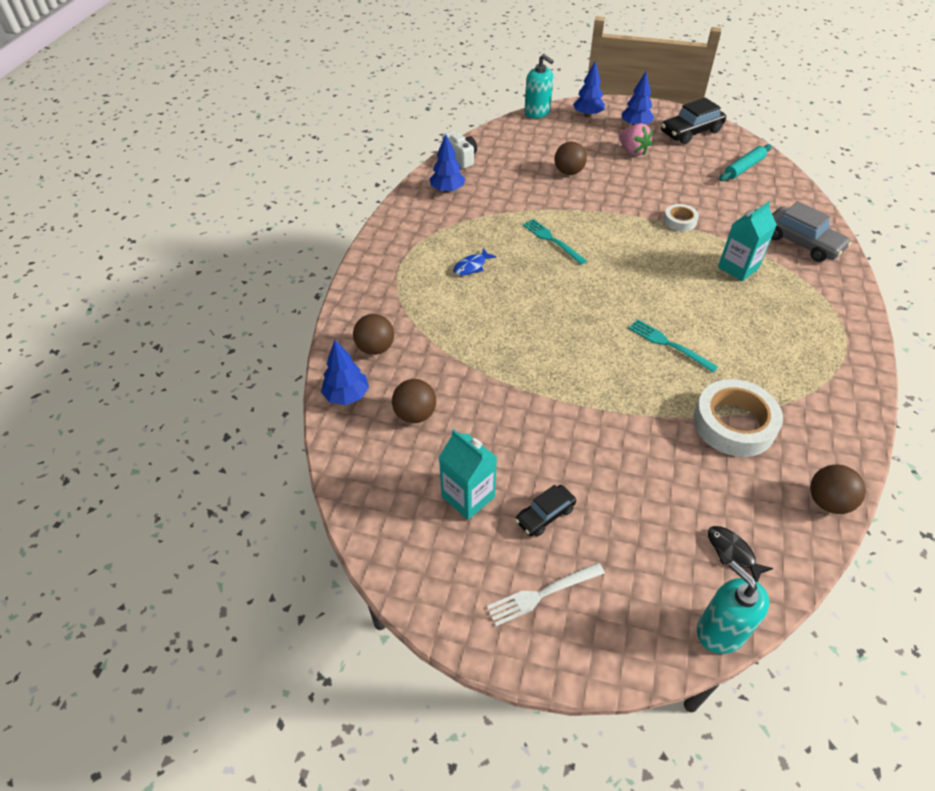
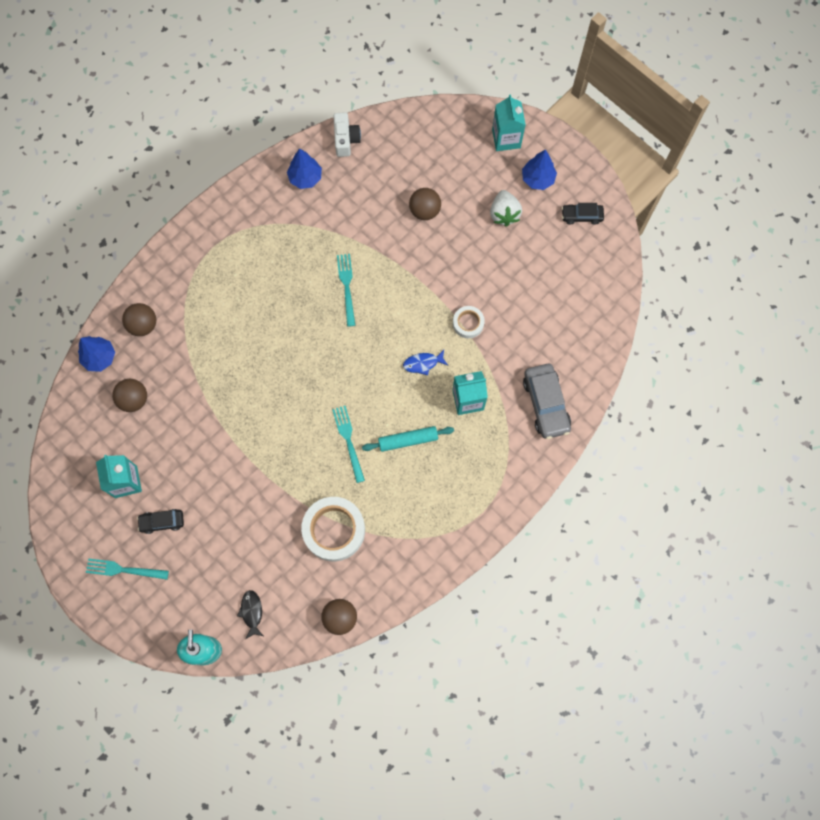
camera: 30 degrees right, 25 degrees up
(471, 266) = (264, 281): blue fish -> blue fish (423, 363)
(537, 112) = (462, 109): turquoise soap dispenser -> none
(541, 594) = (123, 570): white fork -> turquoise fork
(587, 115) = (506, 138): blue tree -> turquoise carton
(632, 151) = (504, 214): pink strawberry -> white strawberry
(690, 132) = (581, 216): black car -> black car, size x0.58
(744, 168) = (584, 291): turquoise rolling pin -> turquoise rolling pin (408, 440)

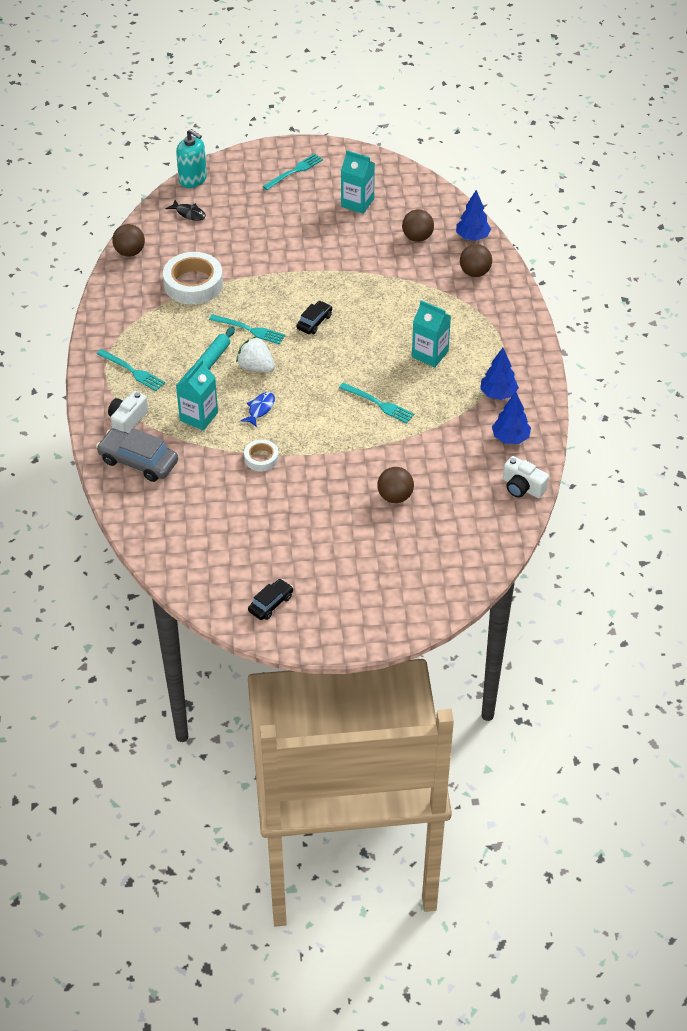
camera: 130 degrees right, 25 degrees down
(162, 522) = (306, 205): black car -> black car (314, 322)
(466, 489) = (133, 371): none -> turquoise fork
(504, 214) = (333, 549): white strawberry -> white strawberry (256, 367)
(506, 138) = (407, 602): turquoise carton -> turquoise carton (430, 354)
(516, 447) = (127, 420): none -> white camera
(538, 179) = (341, 597): blue tree -> blue tree (498, 394)

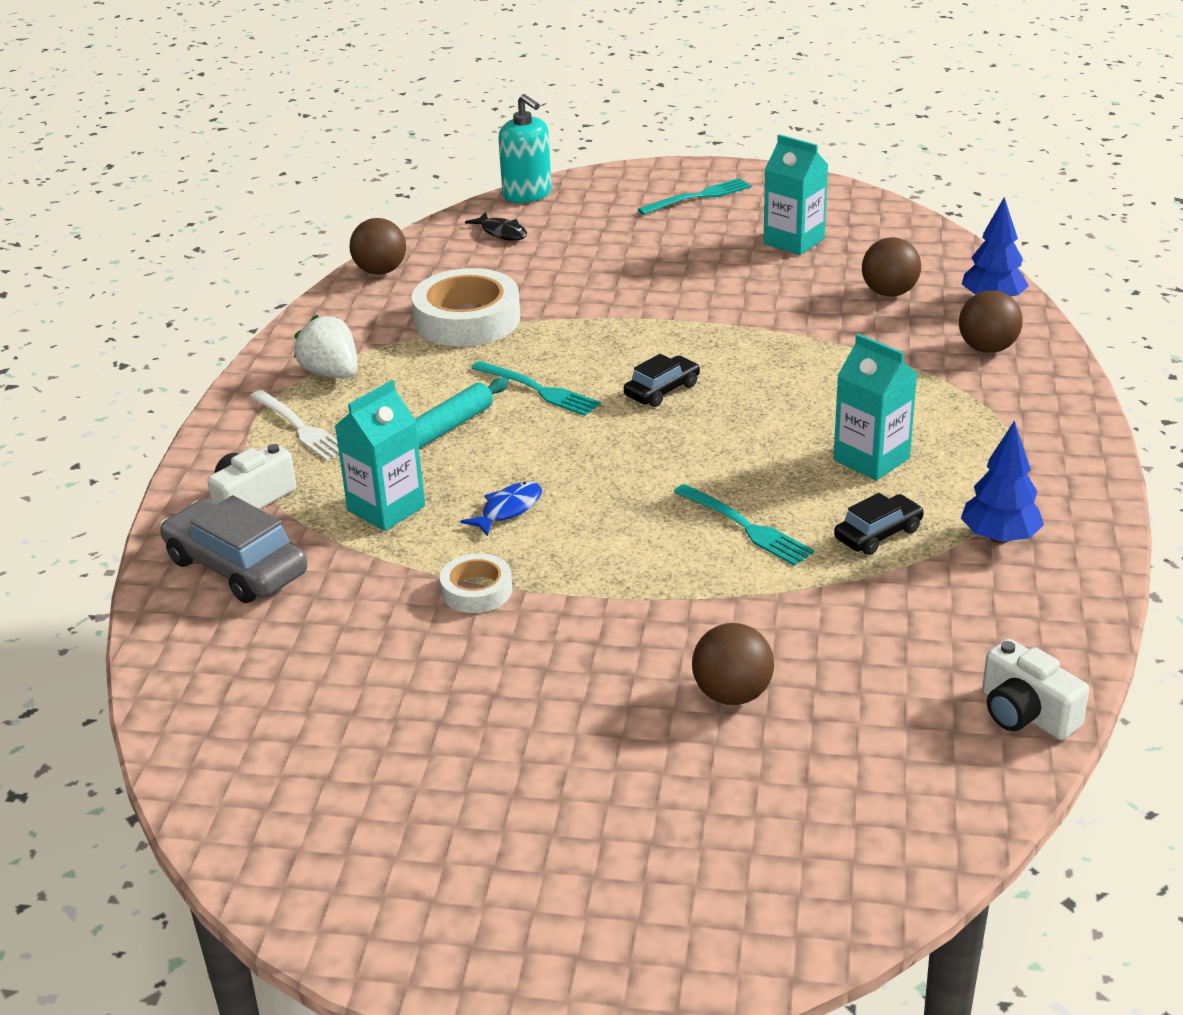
camera: 15 degrees right, 15 degrees down
(133, 371) = (301, 428): turquoise fork -> white fork
(256, 367) = (527, 445): white strawberry -> white strawberry (331, 373)
(271, 604) = (380, 873): black car -> black car (878, 534)
(510, 438) = (1013, 617): blue tree -> none

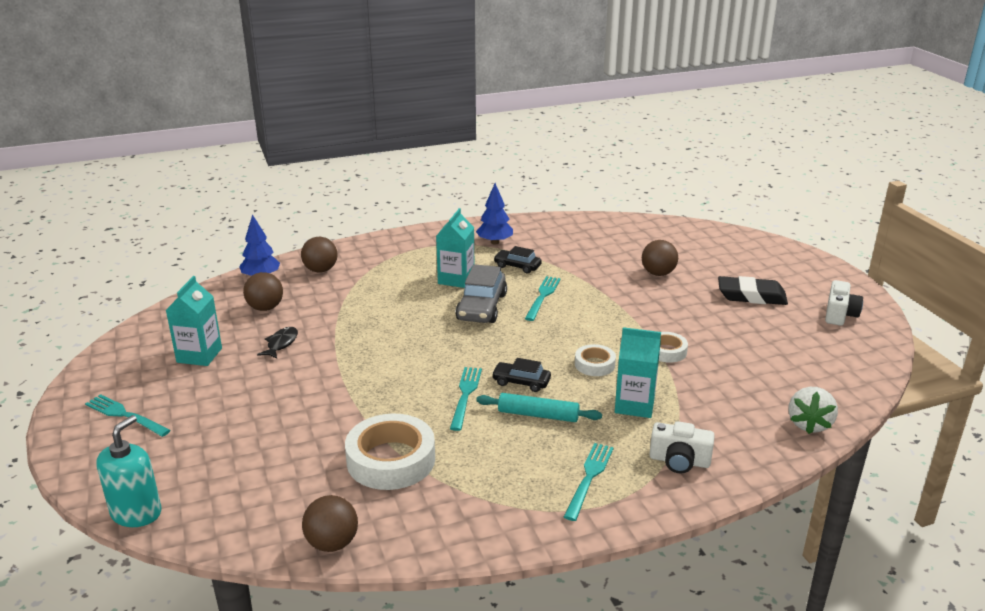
camera: 120 degrees left, 5 degrees down
(236, 567) = (738, 436): grey car -> grey car (481, 307)
(301, 428) = (589, 477): white fork -> turquoise fork
(331, 373) = (512, 495): white strawberry -> white strawberry (809, 424)
(501, 233) = (227, 498): black fish -> black fish (281, 344)
(508, 509) = (594, 364): blue fish -> white tape
(551, 780) = (751, 296): none -> black eraser
(662, 390) = (433, 352): black car -> black car (521, 382)
(1025, 714) = (601, 222): white camera -> white camera (839, 314)

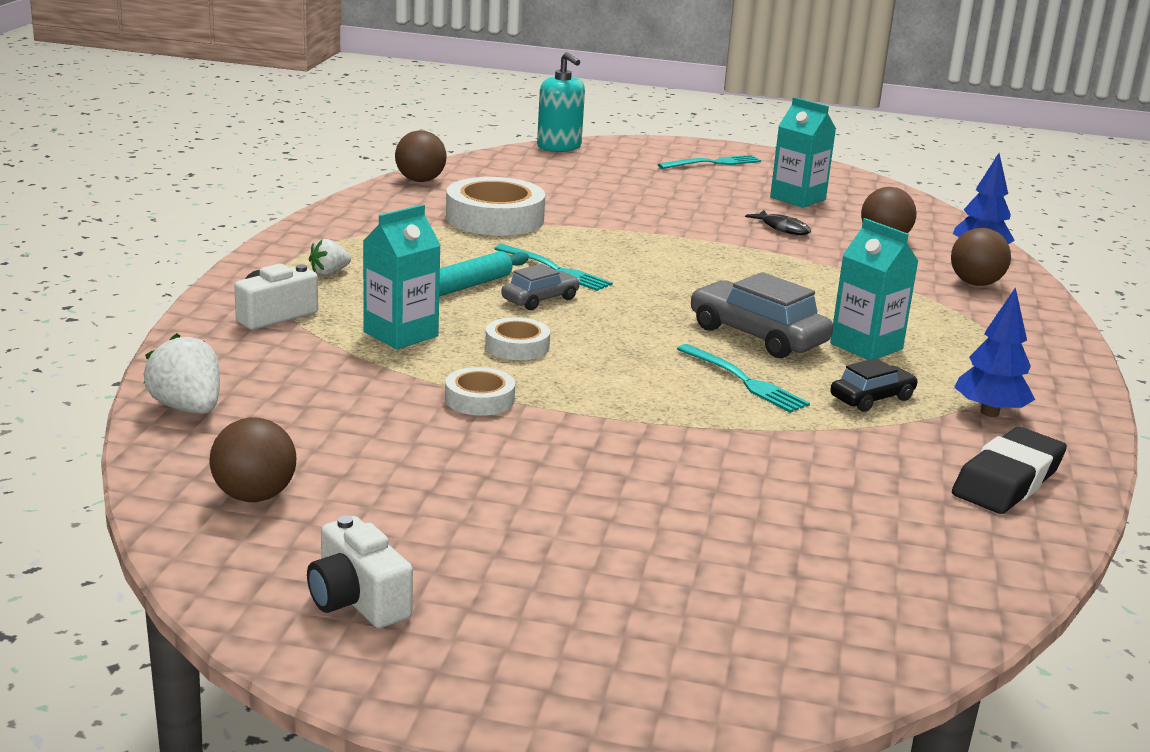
camera: 120 degrees right, 5 degrees down
(521, 382) = (540, 299): black car -> grey car
(589, 477) = (329, 273): turquoise fork -> white strawberry
(658, 273) = (724, 500): brown ball -> brown ball (254, 496)
(751, 296) = (537, 547): black eraser -> black eraser (1007, 481)

